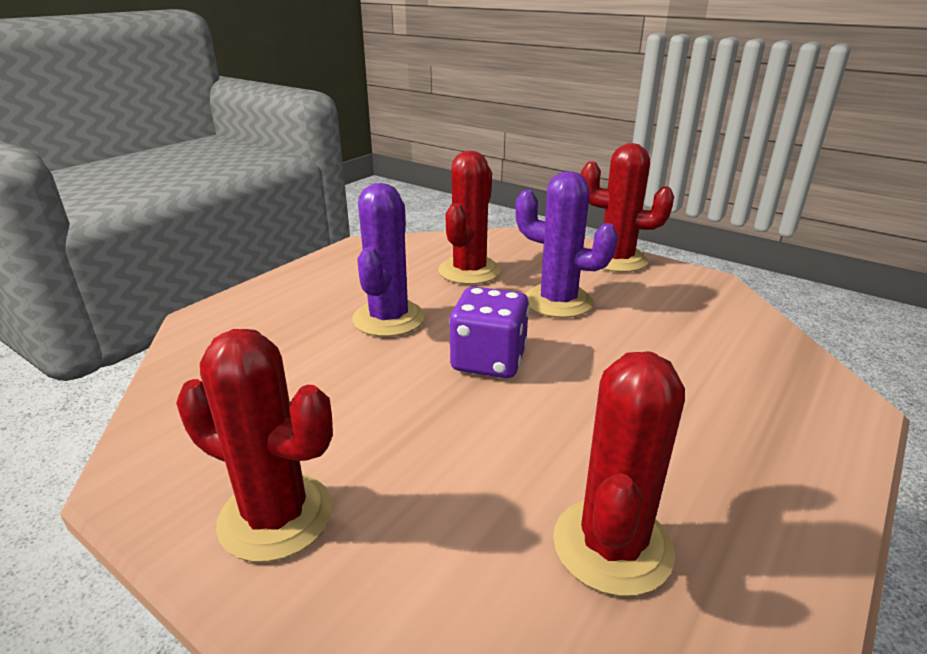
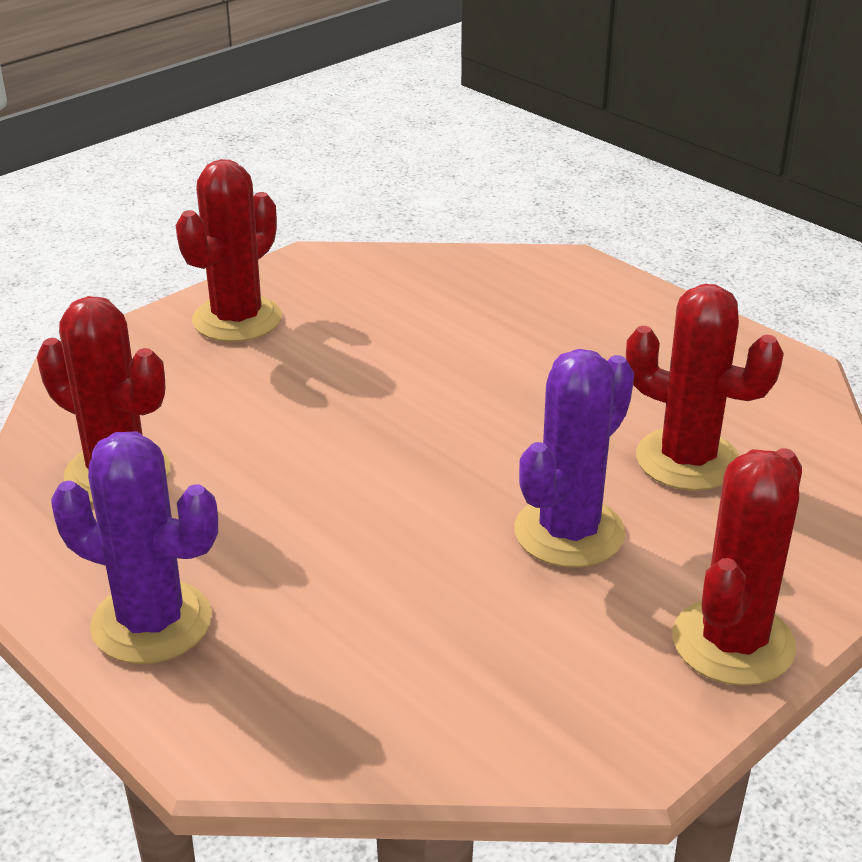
camera: 100 degrees right, 5 degrees up
(388, 319) = (543, 380): purple cactus -> purple cactus (151, 622)
(488, 360) = (423, 446): purple dice -> none

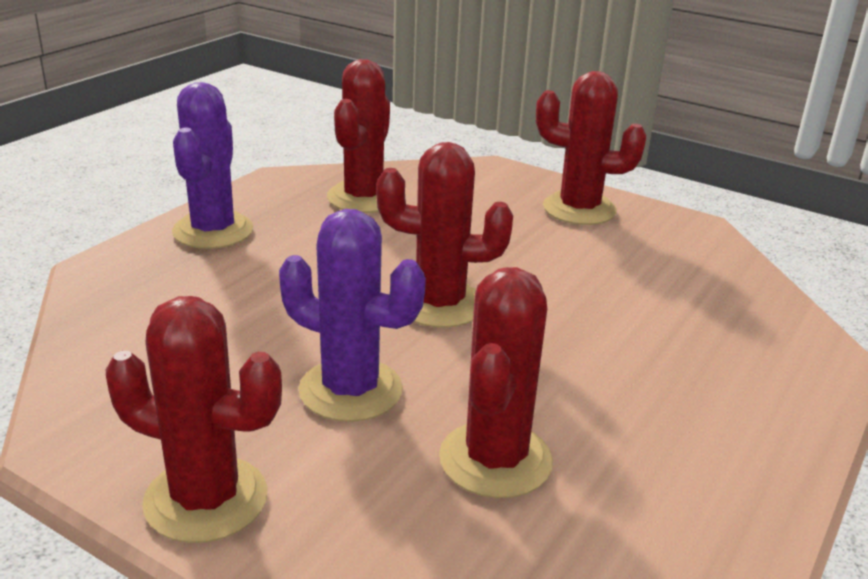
camera: 75 degrees right, 5 degrees down
(418, 451) = (439, 304): none -> red cactus

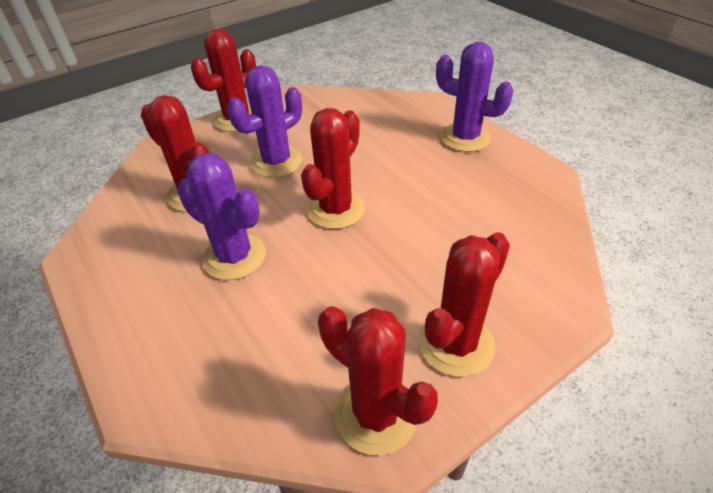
camera: 115 degrees right, 15 degrees up
(363, 198) = (505, 207): red cactus -> red cactus (376, 414)
(593, 364) = (234, 257): none -> purple cactus

